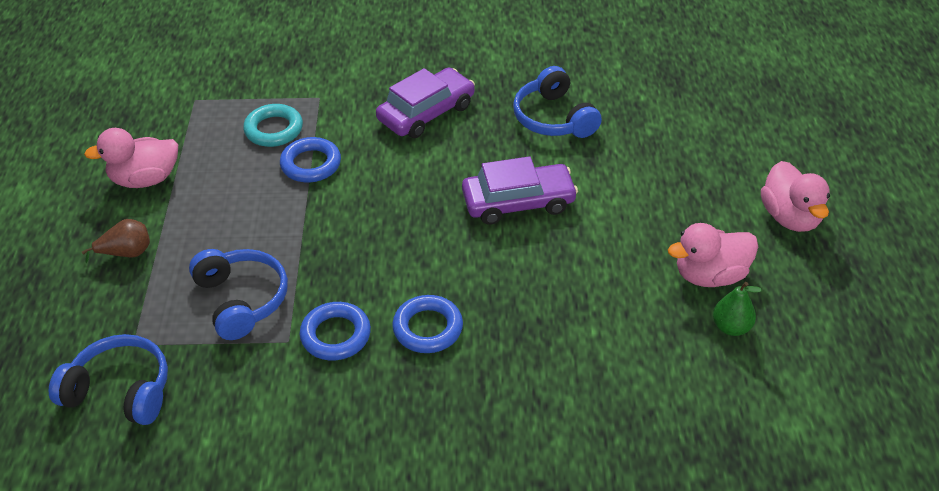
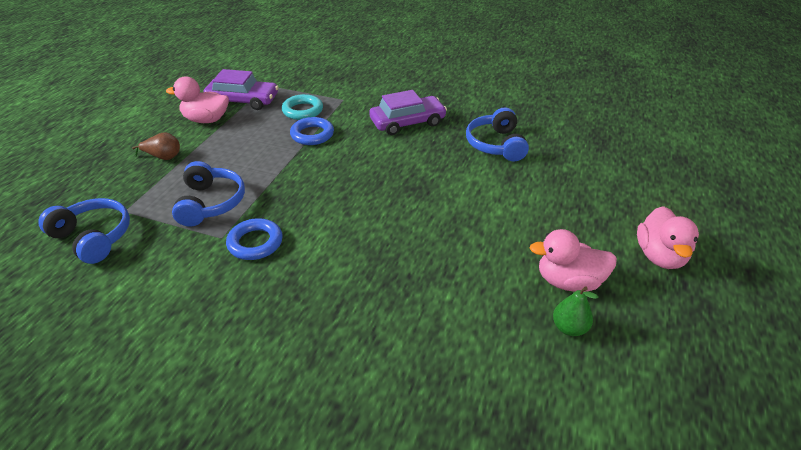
camera: 20 degrees right, 5 degrees down
(428, 328) = (322, 257): blue ring -> none
(518, 202) = (440, 191): purple car -> purple car (243, 100)

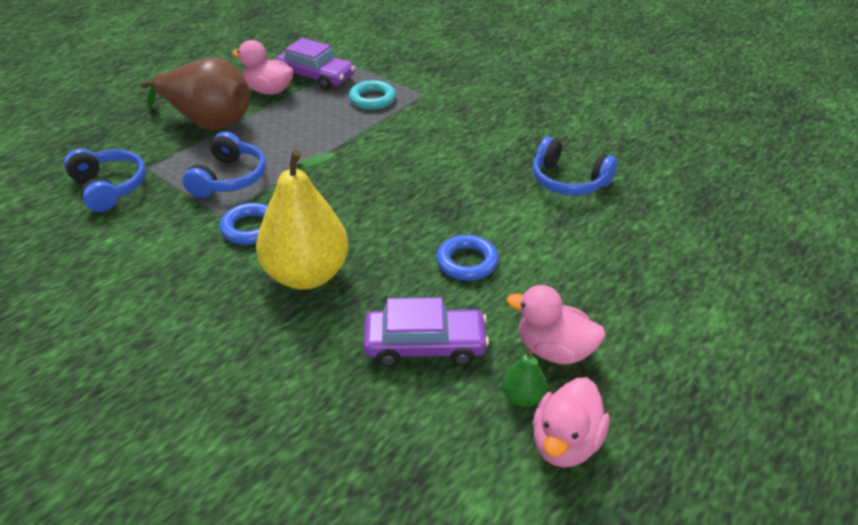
camera: 20 degrees right, 0 degrees up
(163, 157) = (208, 122): brown pear -> brown pear, size x2.37
(312, 135) = (368, 128): blue ring -> blue ring (467, 262)
(330, 272) = (306, 275): none -> yellow pear
(407, 122) = (480, 135): purple car -> purple car (425, 345)
(496, 145) = (568, 181): blue headphones -> blue headphones turned 75 degrees counterclockwise
(659, 256) = (684, 352): pink duck -> pink duck (565, 443)

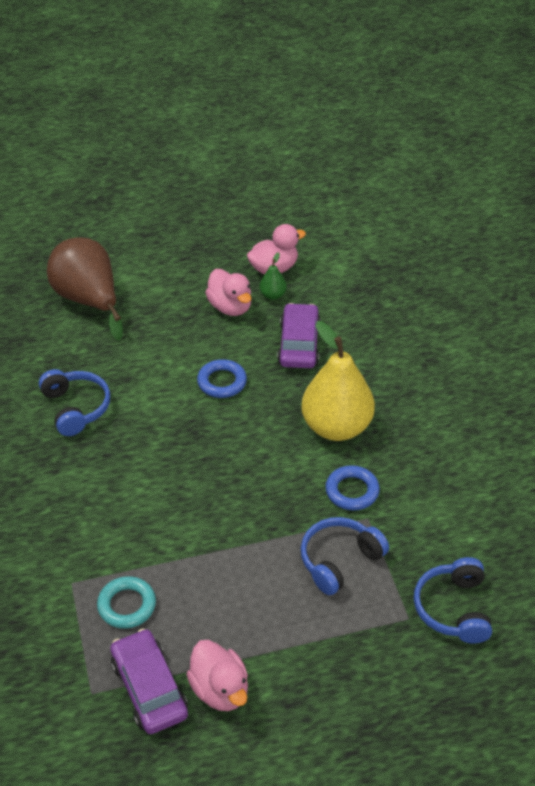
camera: 145 degrees left, 5 degrees up
(208, 122) = (316, 665): brown pear -> brown pear (88, 300)
(425, 345) = (299, 344): purple car -> purple car turned 60 degrees clockwise

